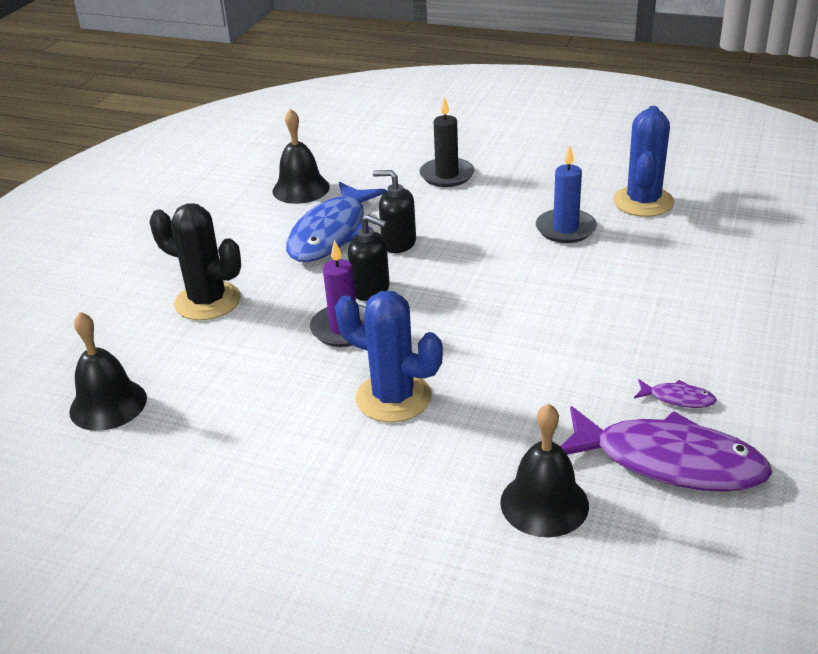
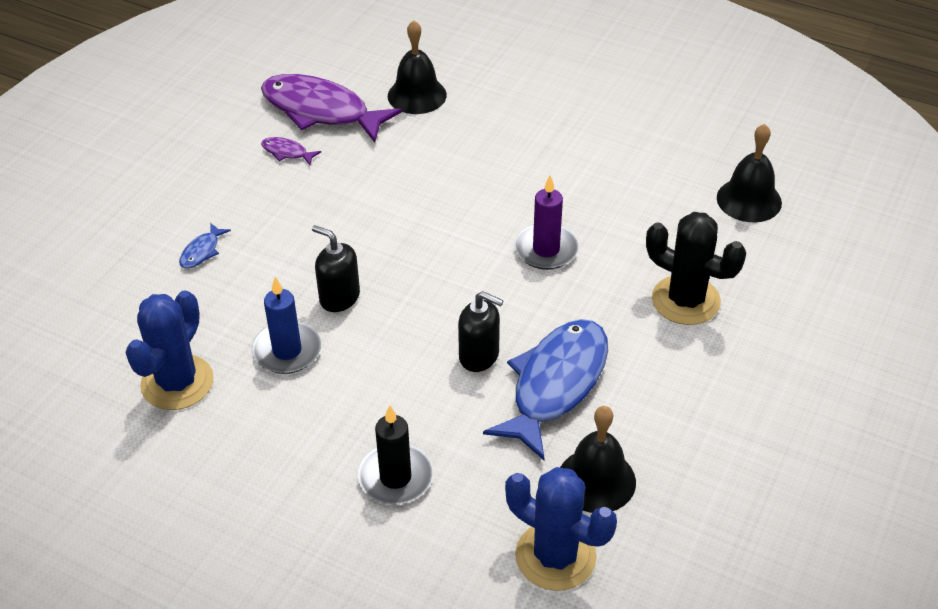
camera: 175 degrees left, 10 degrees up
(371, 290) = (516, 293): black soap dispenser -> black soap dispenser (339, 297)
(393, 398) = (508, 178): blue cactus -> blue cactus (555, 556)
(697, 288) = (202, 251): none -> blue fish

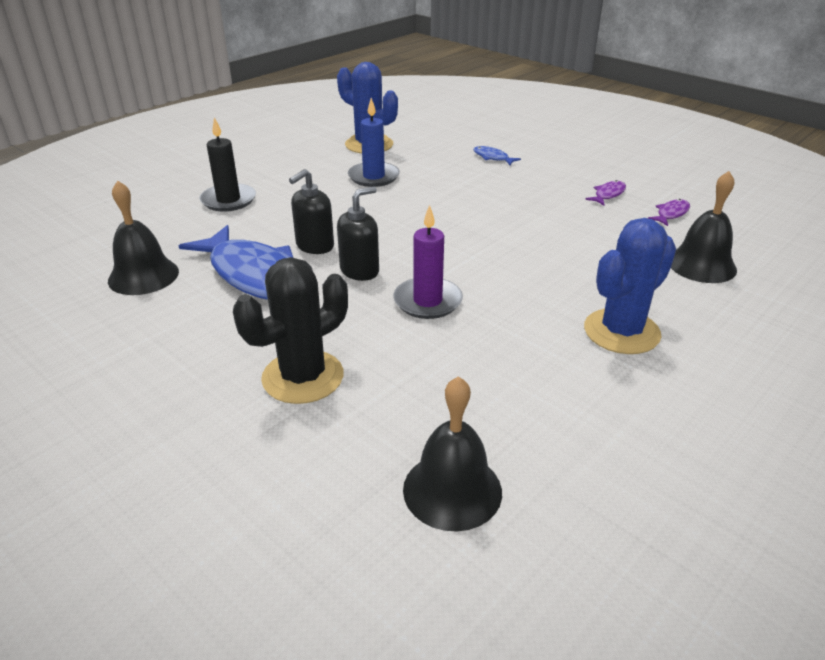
camera: 105 degrees right, 10 degrees down
(321, 111) = (671, 214): purple fish -> purple fish, size x0.41
(339, 297) = (417, 199): black soap dispenser -> black soap dispenser (360, 270)
(555, 556) = (101, 246): blue cactus -> blue cactus (621, 332)

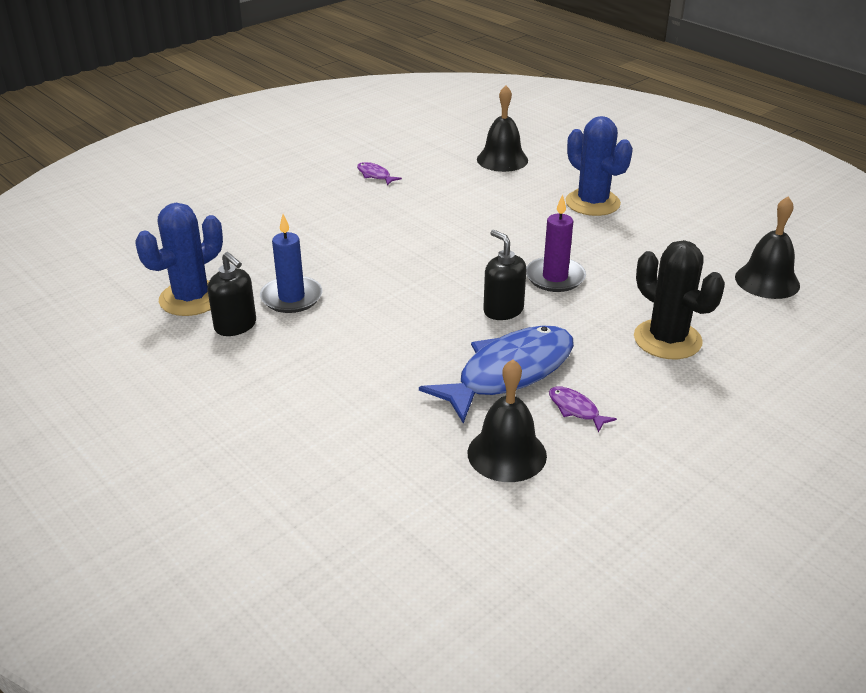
camera: 85 degrees left, 0 degrees up
(228, 200) = (324, 405): black candle -> none
(314, 246) = (451, 337): black soap dispenser -> black soap dispenser (235, 326)
(492, 158) = (268, 221): blue fish -> none
(671, 214) = (418, 156): purple fish -> purple fish (576, 409)

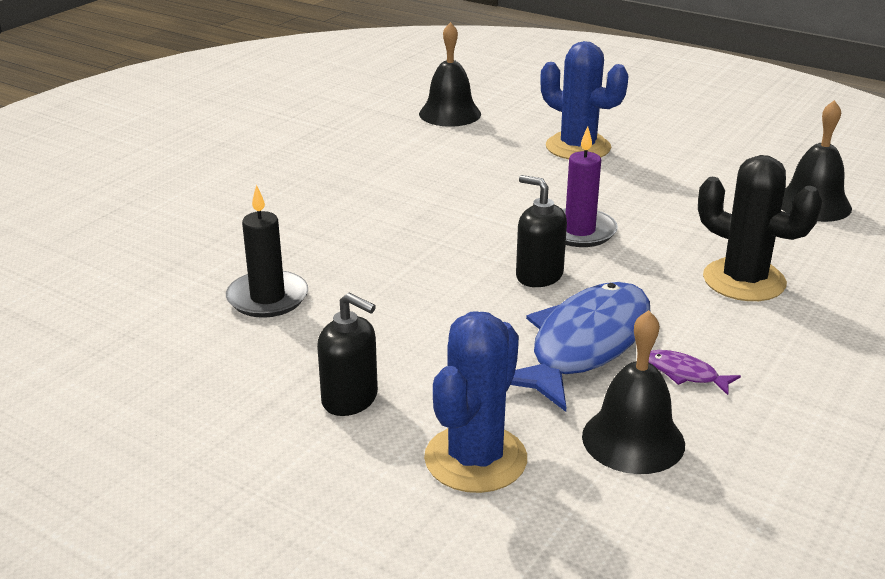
camera: 15 degrees left, 5 degrees down
(191, 298) = (132, 318): blue cactus -> blue cactus (475, 459)
(235, 326) = (209, 342): black soap dispenser -> black soap dispenser (350, 399)
(291, 297) = (267, 298): blue candle -> black candle
(375, 175) = (305, 147): purple fish -> none

